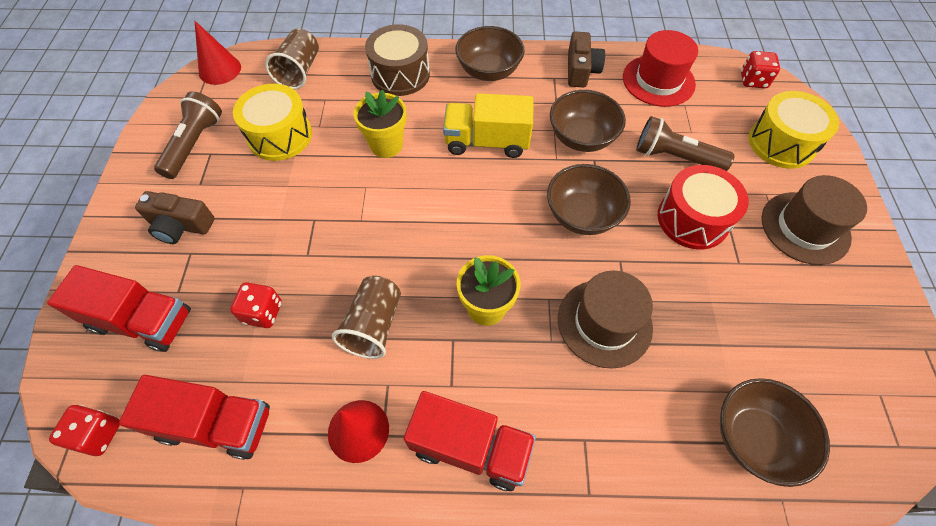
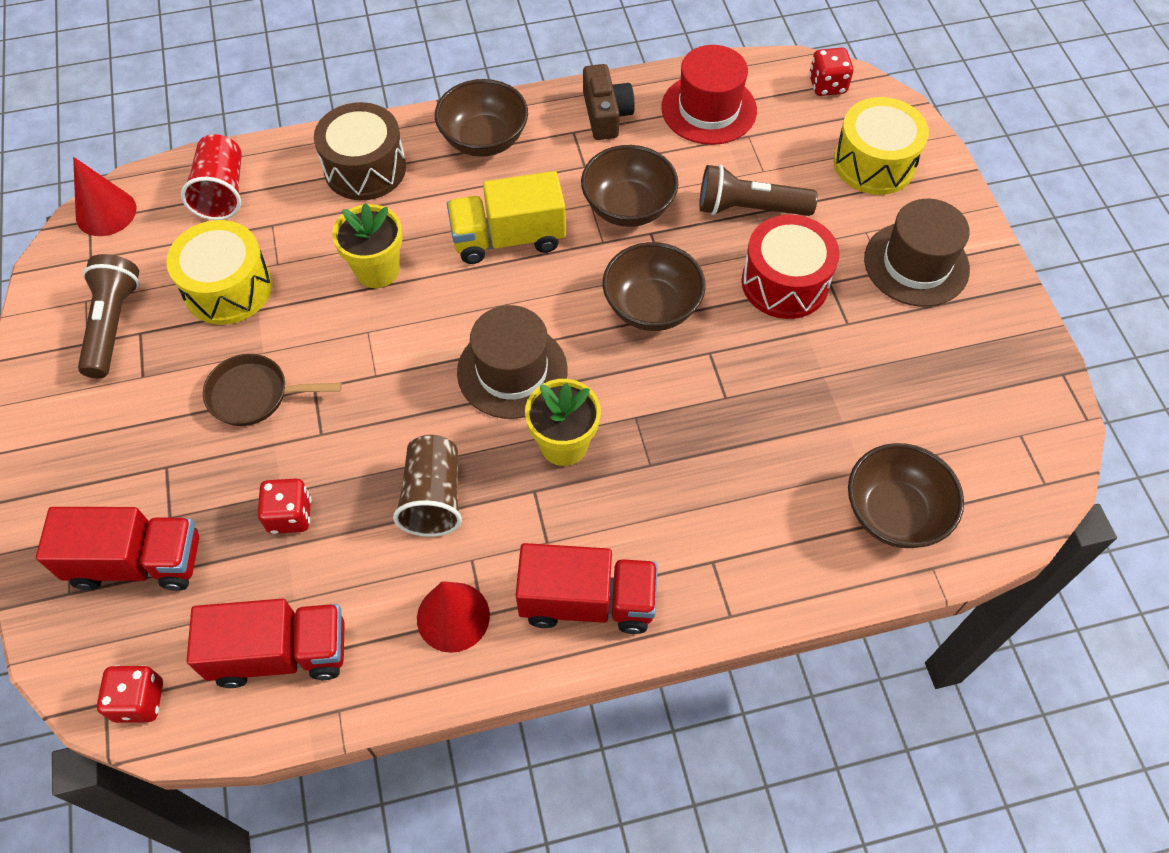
camera: 15 degrees left, 0 degrees up
(181, 226) = (139, 435): brown camera -> none
(270, 215) = (254, 395): none -> brown pan
(299, 71) = (222, 192): brown cup -> red cup
(604, 323) = (706, 429): brown hat -> brown hat (512, 371)

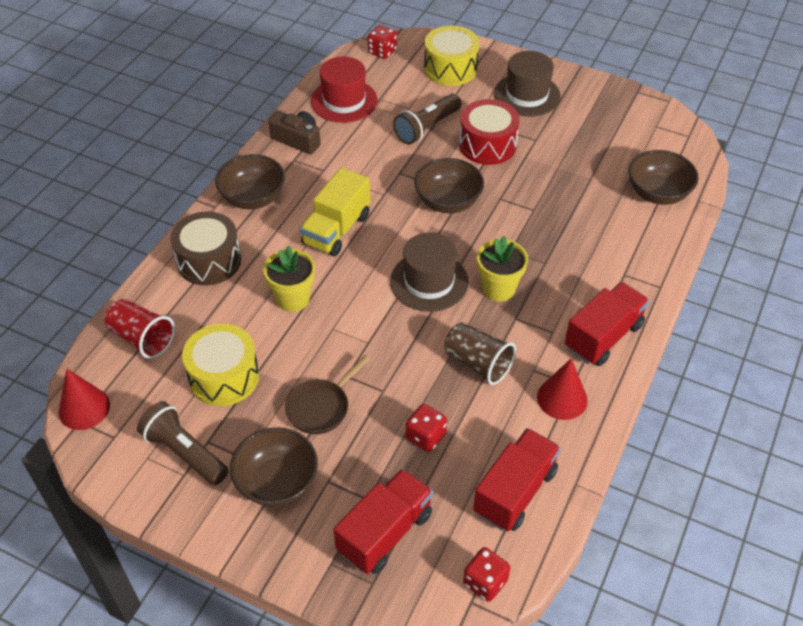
camera: 50 degrees left, 10 degrees down
(628, 207) = (372, 170): brown bowl -> brown bowl (277, 482)

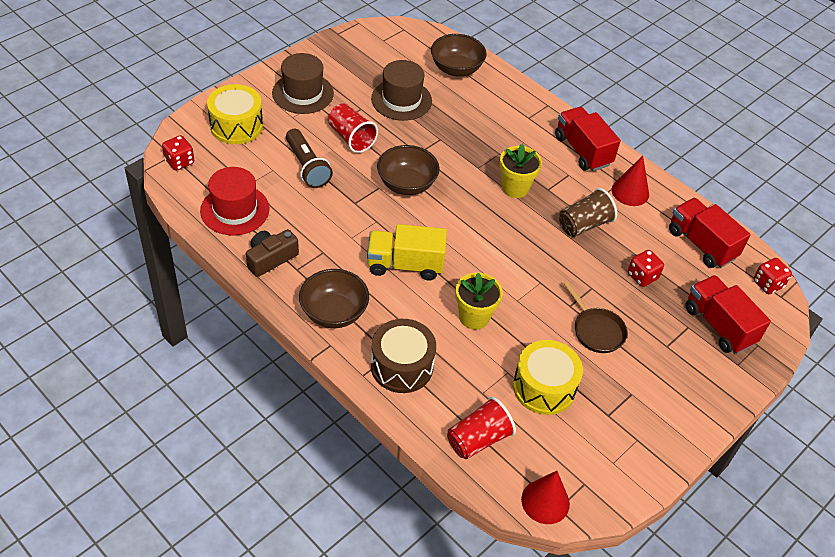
camera: 75 degrees left, 0 degrees up
(184, 452) = (615, 433): brown flashlight -> none
(277, 482) = (660, 378): brown bowl -> none
(336, 230) = (405, 265): yellow truck -> yellow truck turned 135 degrees clockwise
(429, 281) = (491, 225): brown hat -> brown hat (401, 100)
(487, 145) = (351, 138): red drum -> red cup

